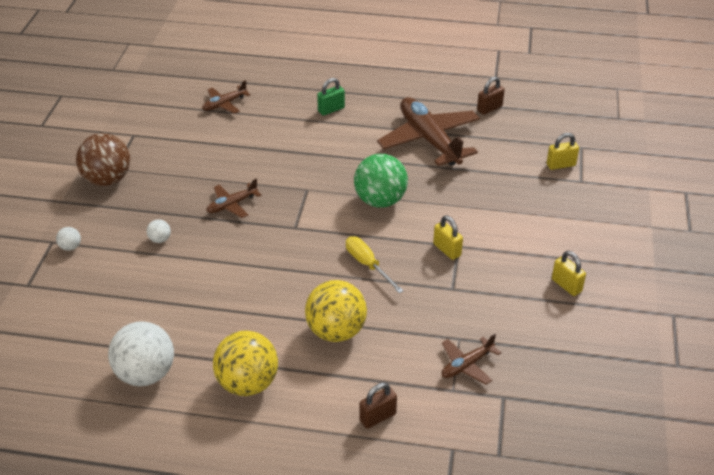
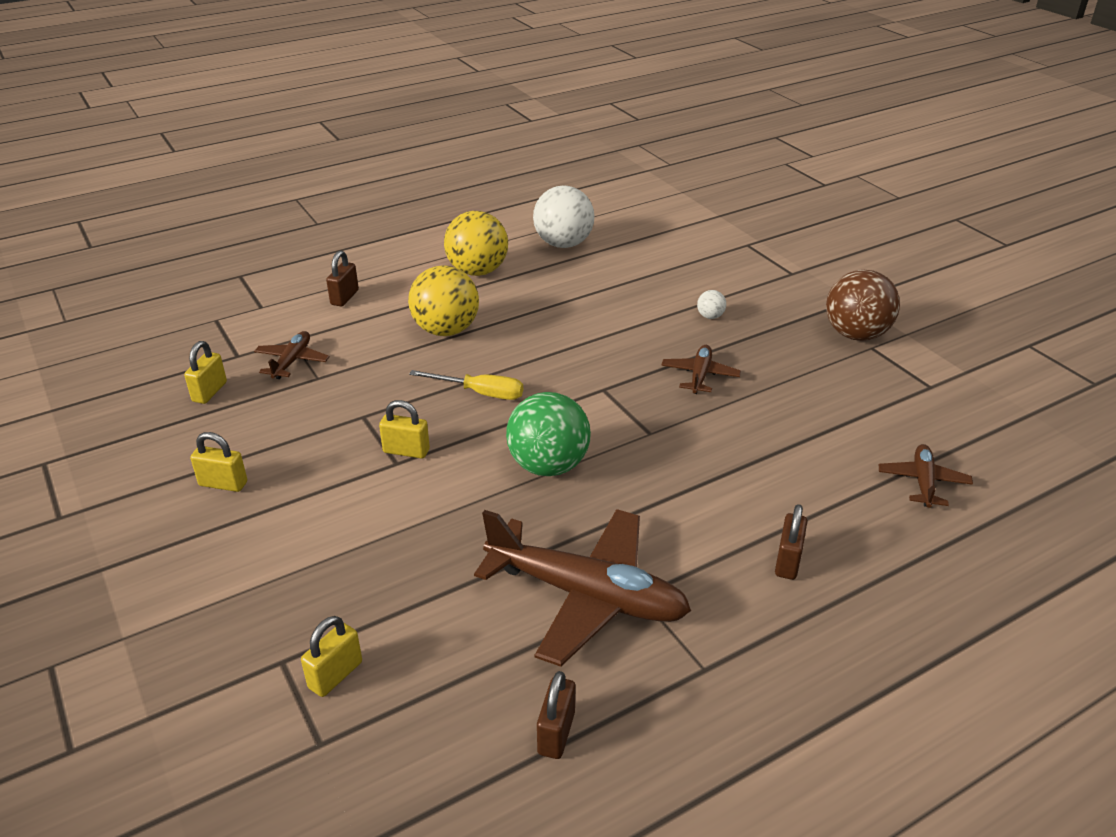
camera: 140 degrees right, 5 degrees down
(70, 247) = (770, 277): white ball -> none
(331, 109) = (787, 561): green padlock -> brown padlock
(541, 368) = (209, 392): none -> yellow padlock

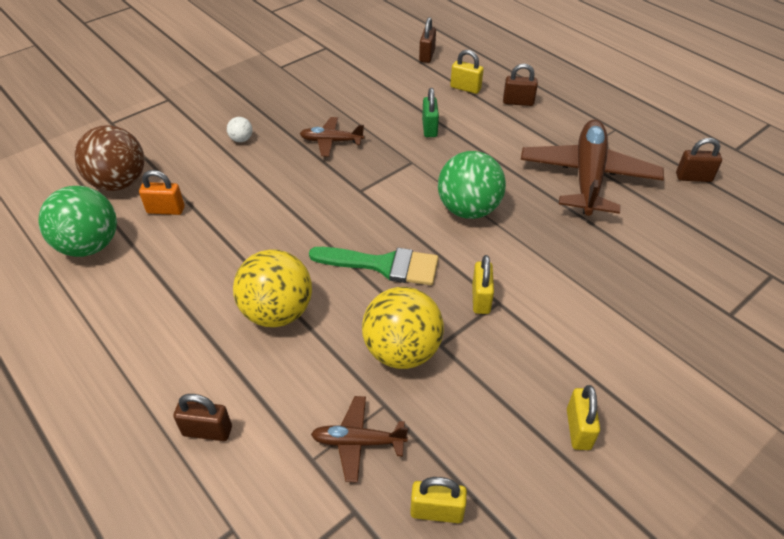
camera: 100 degrees left, 10 degrees up
(335, 675) = (721, 281): yellow padlock -> yellow padlock (465, 88)
(477, 271) = (147, 309): yellow ball -> yellow ball (402, 351)
(480, 393) = (383, 265): yellow screwdriver -> green brush
(563, 244) = (90, 245): white ball -> green ball
(601, 276) = (166, 210): none -> orange padlock
(721, 457) = (429, 128): none -> green padlock
(856, 334) = (264, 72): brown ball -> brown ball (119, 183)
(923, 482) = (427, 55): brown plane -> brown padlock

